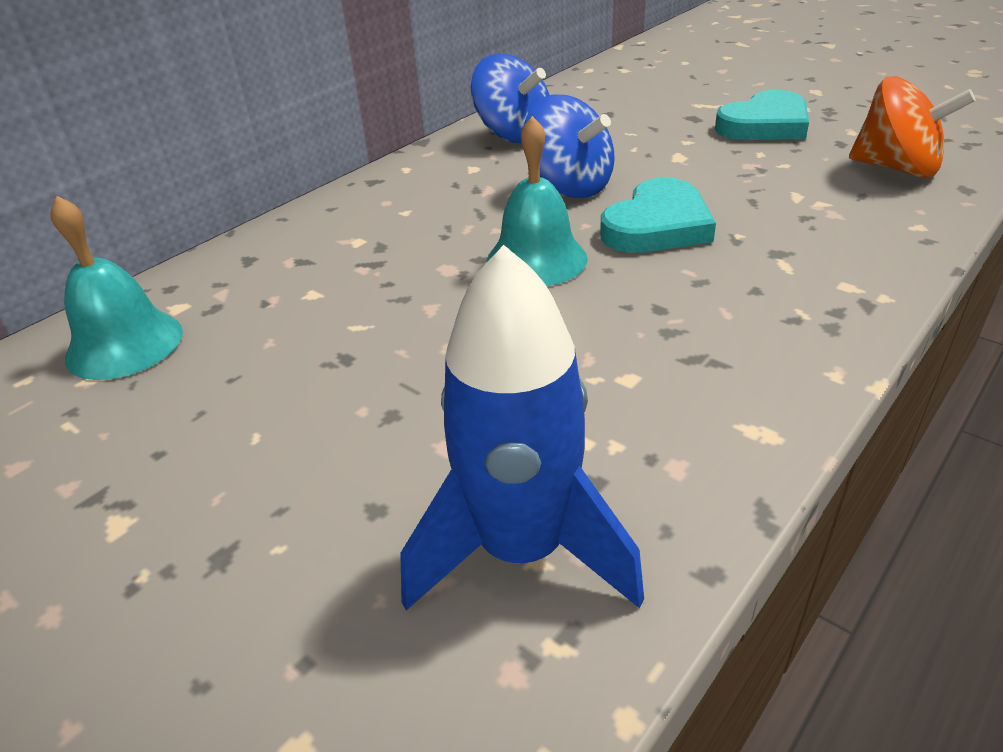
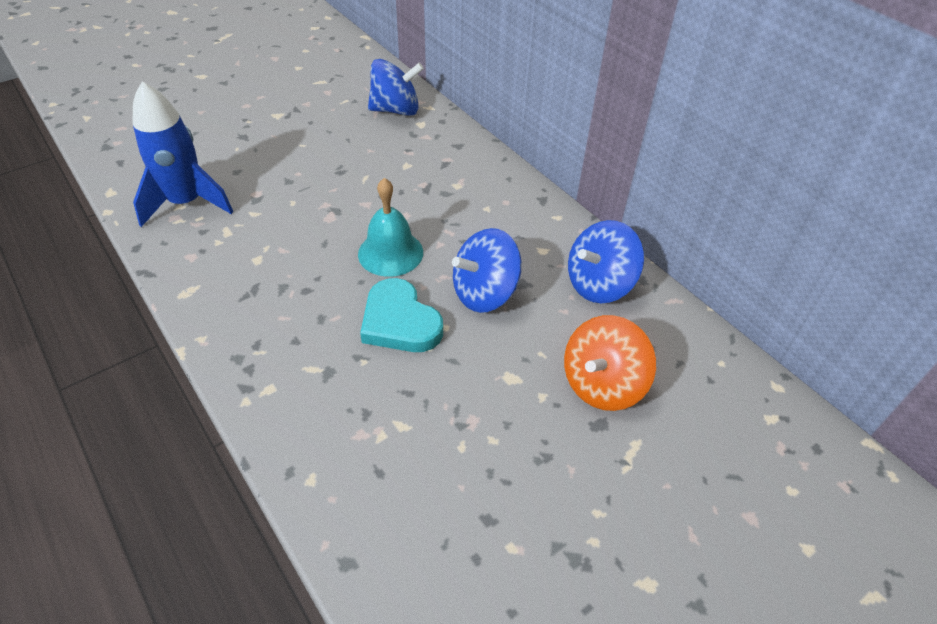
camera: 100 degrees right, 10 degrees up
(124, 344) = (396, 110): turquoise bell -> blue spinning top
(765, 125) = (557, 475): turquoise heart -> none
(896, 168) = (411, 530): orange spinning top -> orange spinning top (602, 384)

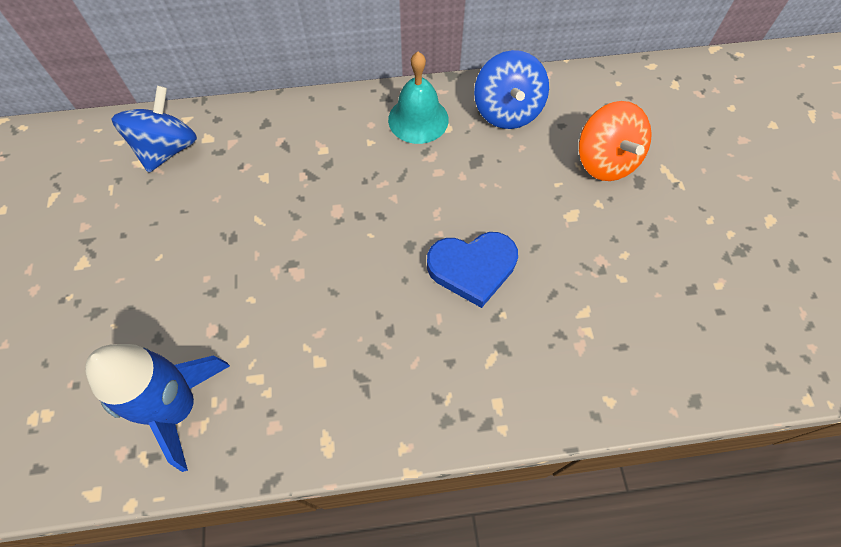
camera: 60 degrees left, 15 degrees up
(390, 253) = (382, 241): turquoise bell -> turquoise bell (418, 119)
(400, 322) = (472, 268): turquoise heart -> blue heart
(485, 293) = (473, 191): blue spinning top -> none

